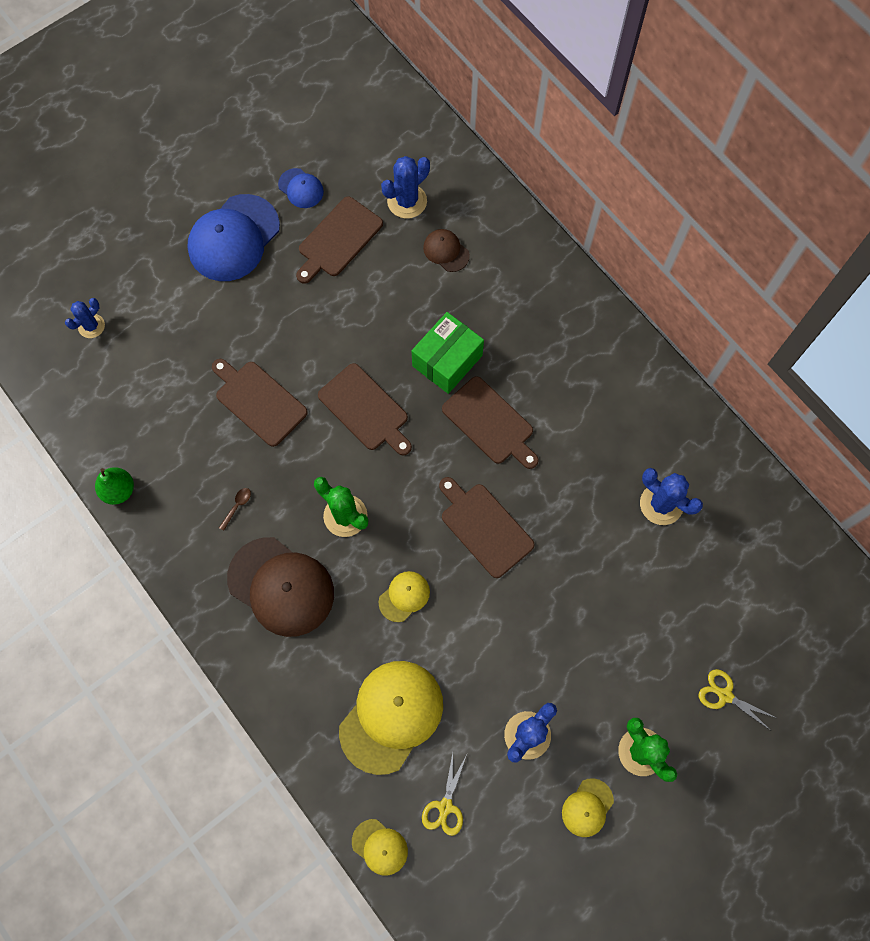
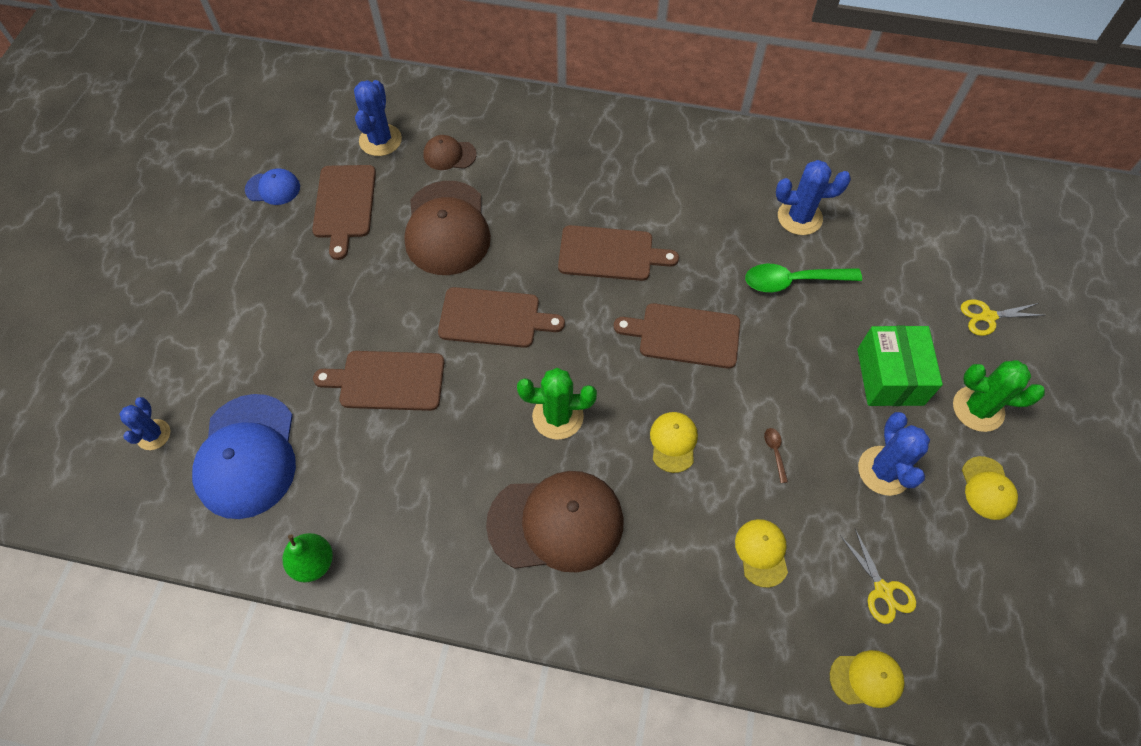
camera: 40 degrees left, 10 degrees down
(234, 238) = (242, 266): blue cap -> blue cap (247, 456)
(237, 506) = (448, 485): brown spoon -> brown spoon (775, 452)
(391, 716) = (761, 552): yellow cap -> yellow cap, size x0.49
(393, 313) = (447, 228): none -> brown cap
(447, 360) = (528, 233): green box -> green box (890, 376)
(604, 550) = (793, 281): none -> green spoon

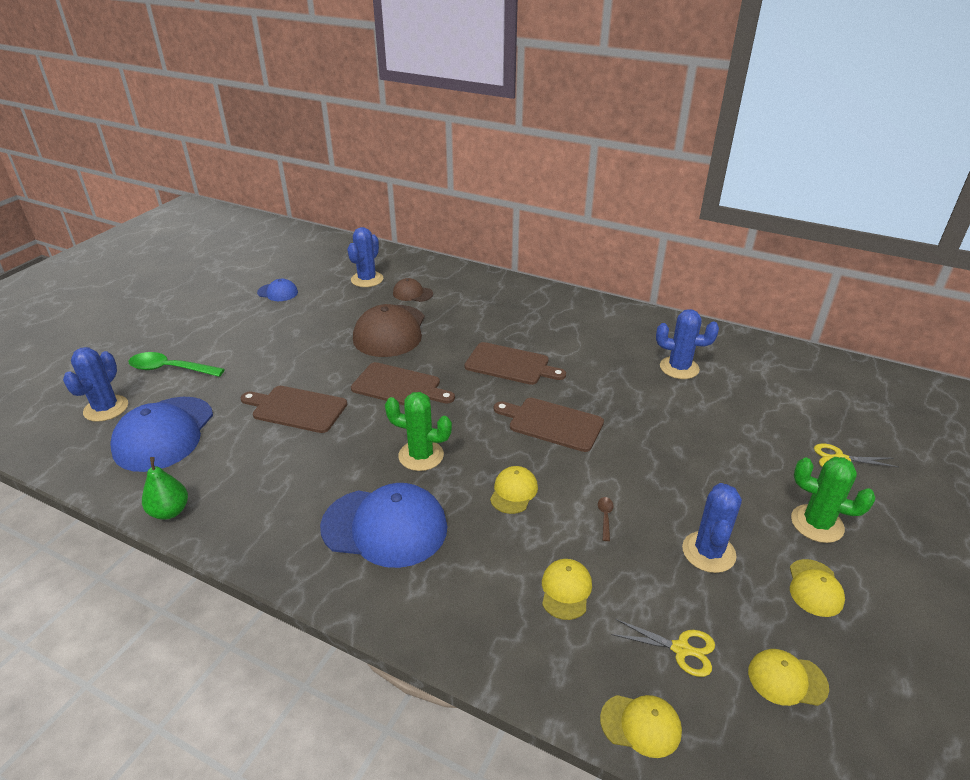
camera: 15 degrees right, 25 degrees down
(153, 435) = (106, 408): blue cactus -> blue cactus, size x1.54
(344, 205) = (322, 308): brown cutting board -> none
(556, 522) = (385, 527): brown cap -> blue cap
(793, 281) = (660, 405): green spoon -> green spoon (170, 369)
(882, 590) = (681, 649): yellow scissors -> yellow scissors turned 60 degrees counterclockwise
(890, 376) = (733, 484): green box -> none
(979, 596) = (787, 679): none -> yellow cap

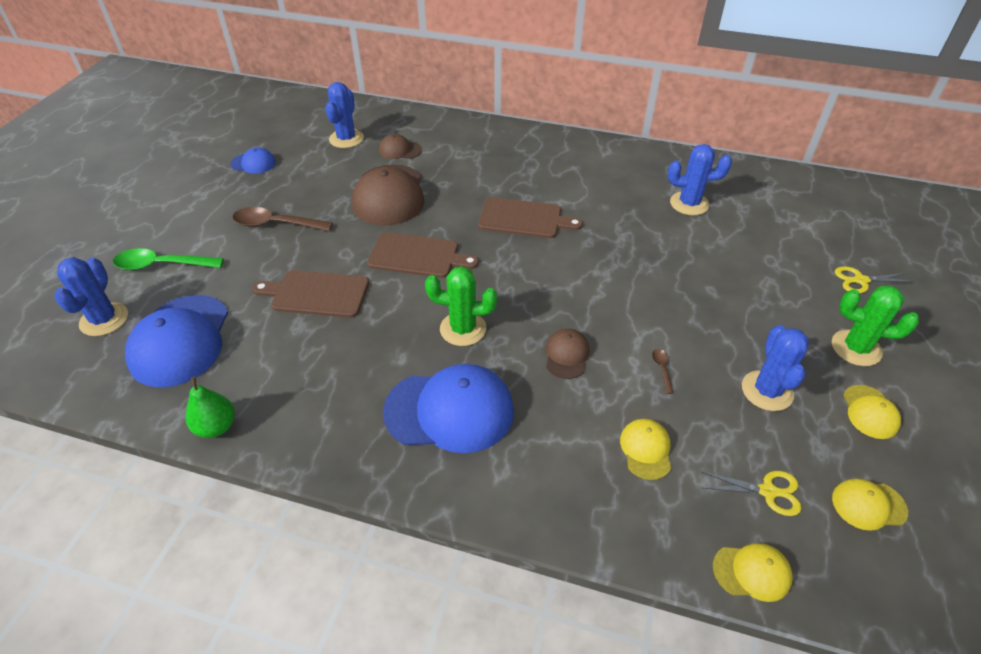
camera: 10 degrees left, 10 degrees up
(280, 345) = (276, 224): none -> brown spoon
(513, 492) = (566, 355): yellow cap -> brown cap
(552, 423) = (583, 277): brown cutting board -> none

